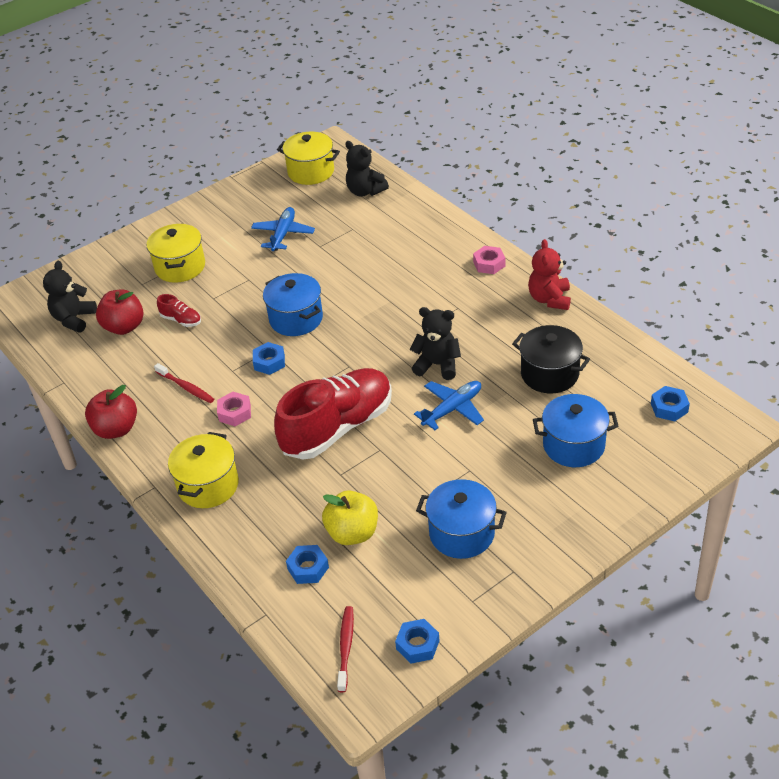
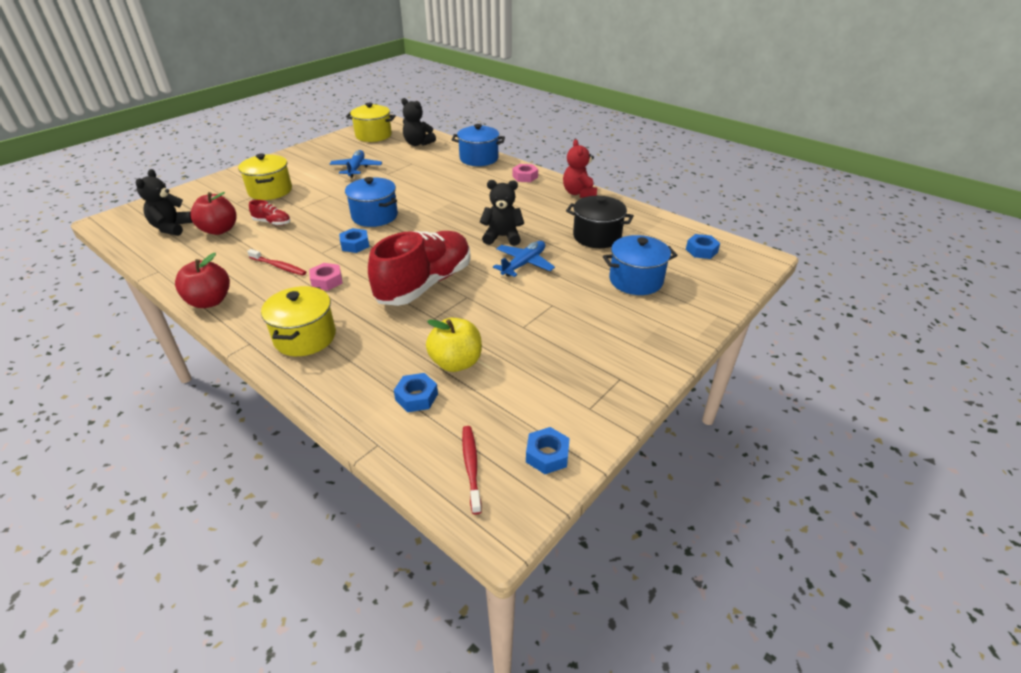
camera: 15 degrees left, 5 degrees down
(461, 533) = (561, 353): blue pot -> blue pot (479, 159)

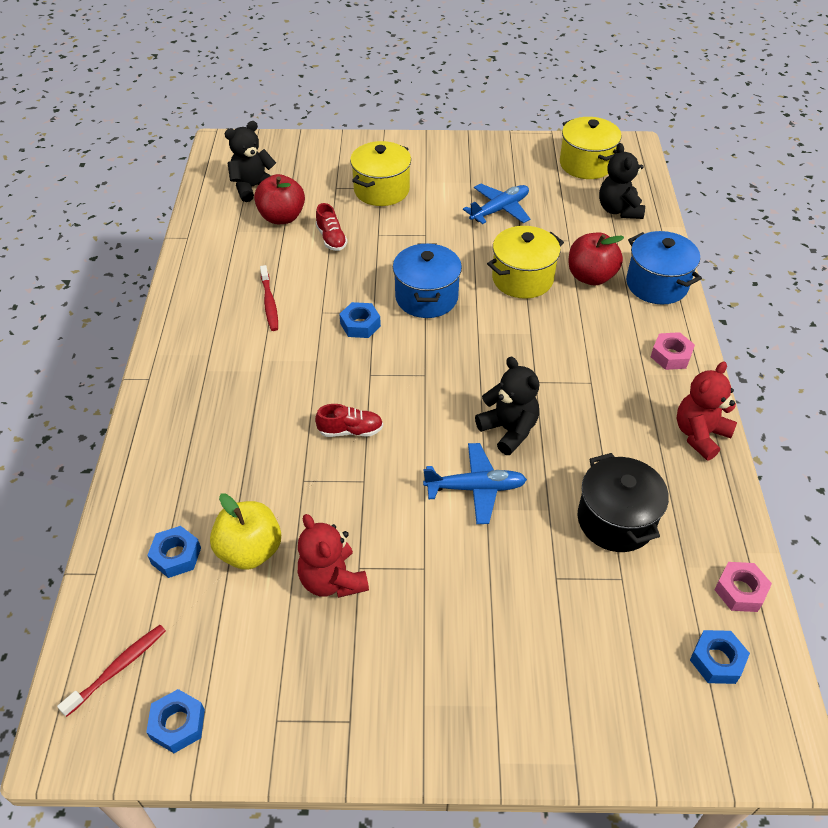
camera: 50 degrees right, 10 degrees up
(210, 301) = (178, 305): red apple -> red apple (590, 276)
(305, 337) = (188, 408): yellow pot -> yellow pot (522, 279)
(327, 281) = (281, 354): pink nut -> pink nut (740, 591)
(425, 284) = (350, 430): red shoe -> red shoe, size x0.40
(519, 340) = (332, 580): none -> red teddy bear
(635, 280) = (560, 623): blue pot -> none

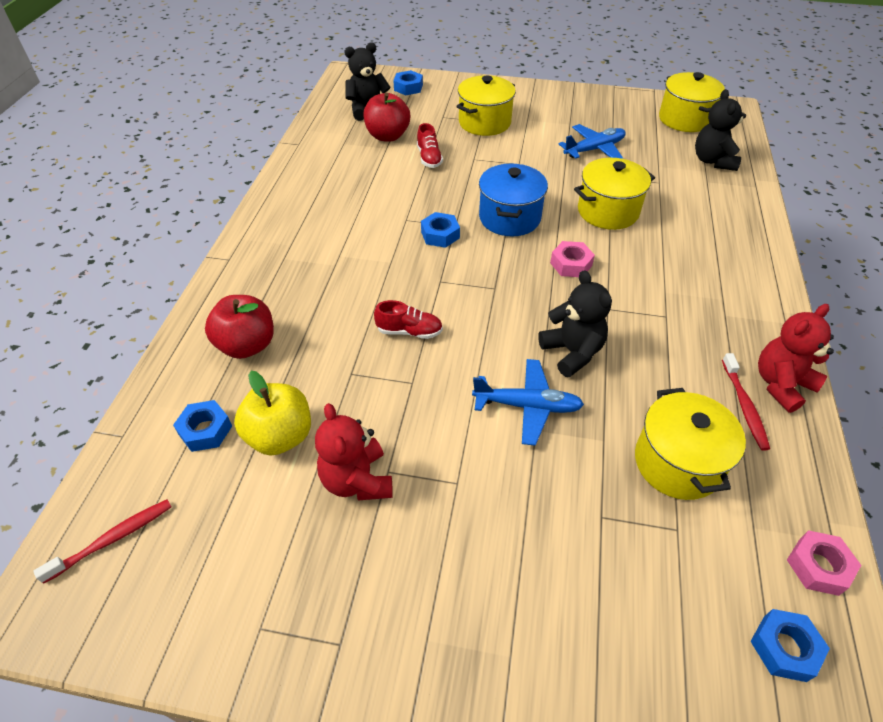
camera: 10 degrees right, 0 degrees up
(178, 724) = (154, 613): blue nut -> blue nut (408, 87)
(269, 303) = (358, 206): red toothbrush -> red toothbrush (744, 406)
(590, 276) = (677, 217): red apple -> red apple (247, 345)
(615, 520) = (677, 462): black pot -> yellow pot
(656, 284) = (746, 231): blue pot -> none
(670, 355) = (755, 300): pink nut -> pink nut (571, 264)

